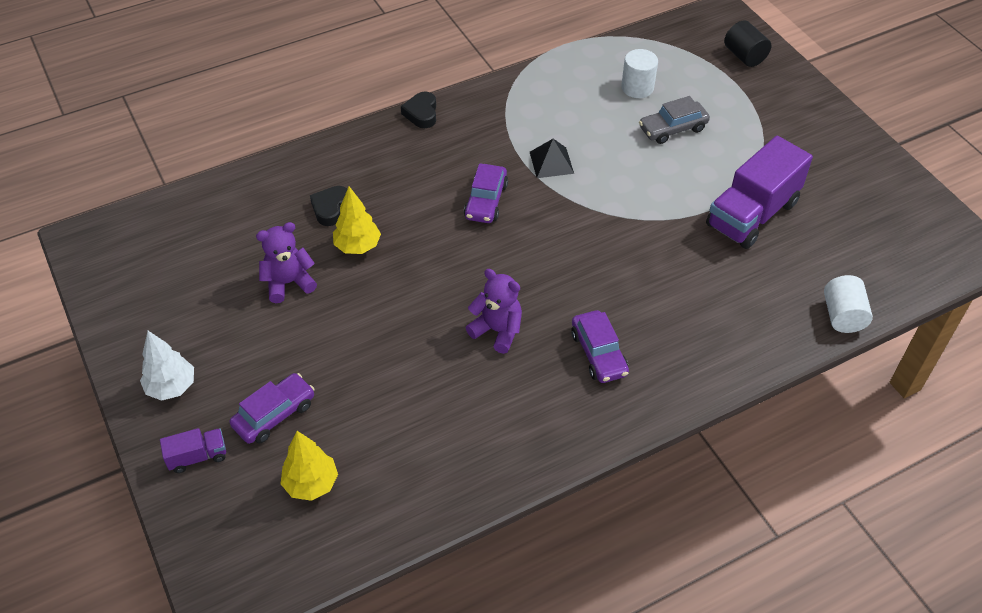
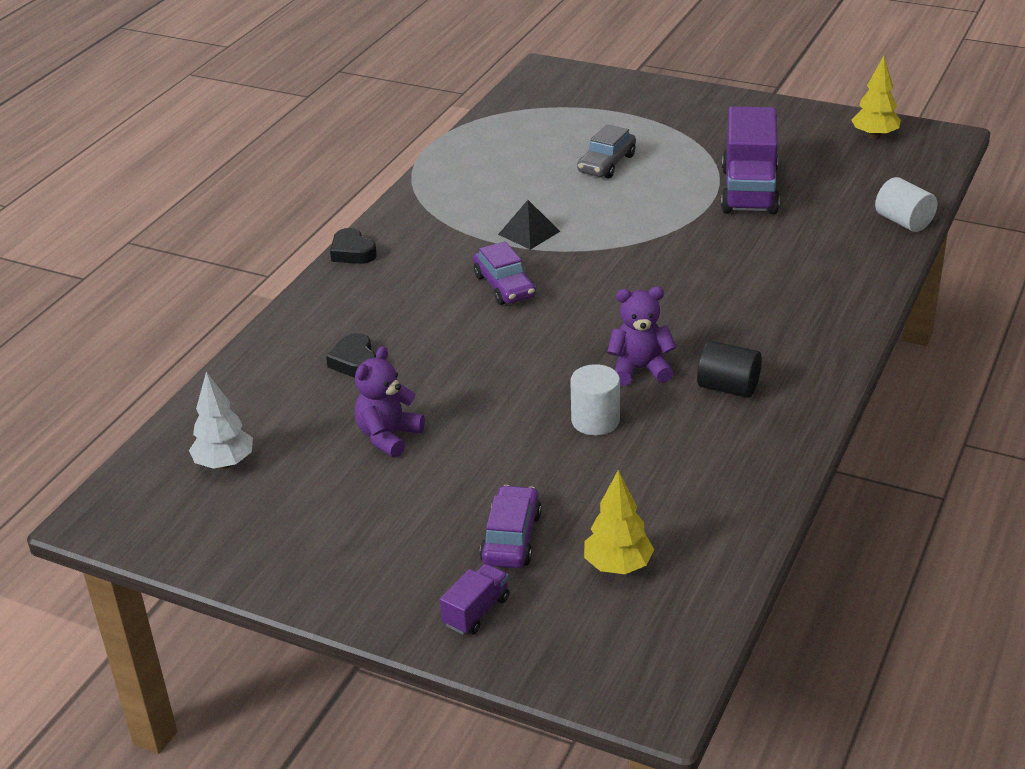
camera: 35 degrees left, 15 degrees down
(171, 387) = (373, 576): white tree -> white tree (224, 463)
(358, 246) = (422, 376): yellow tree -> yellow tree (874, 136)
(599, 353) = (748, 340): purple car -> none
(637, 88) = (537, 149): white cylinder -> white cylinder (595, 421)
(744, 56) = (602, 91): black cylinder -> black cylinder (728, 388)

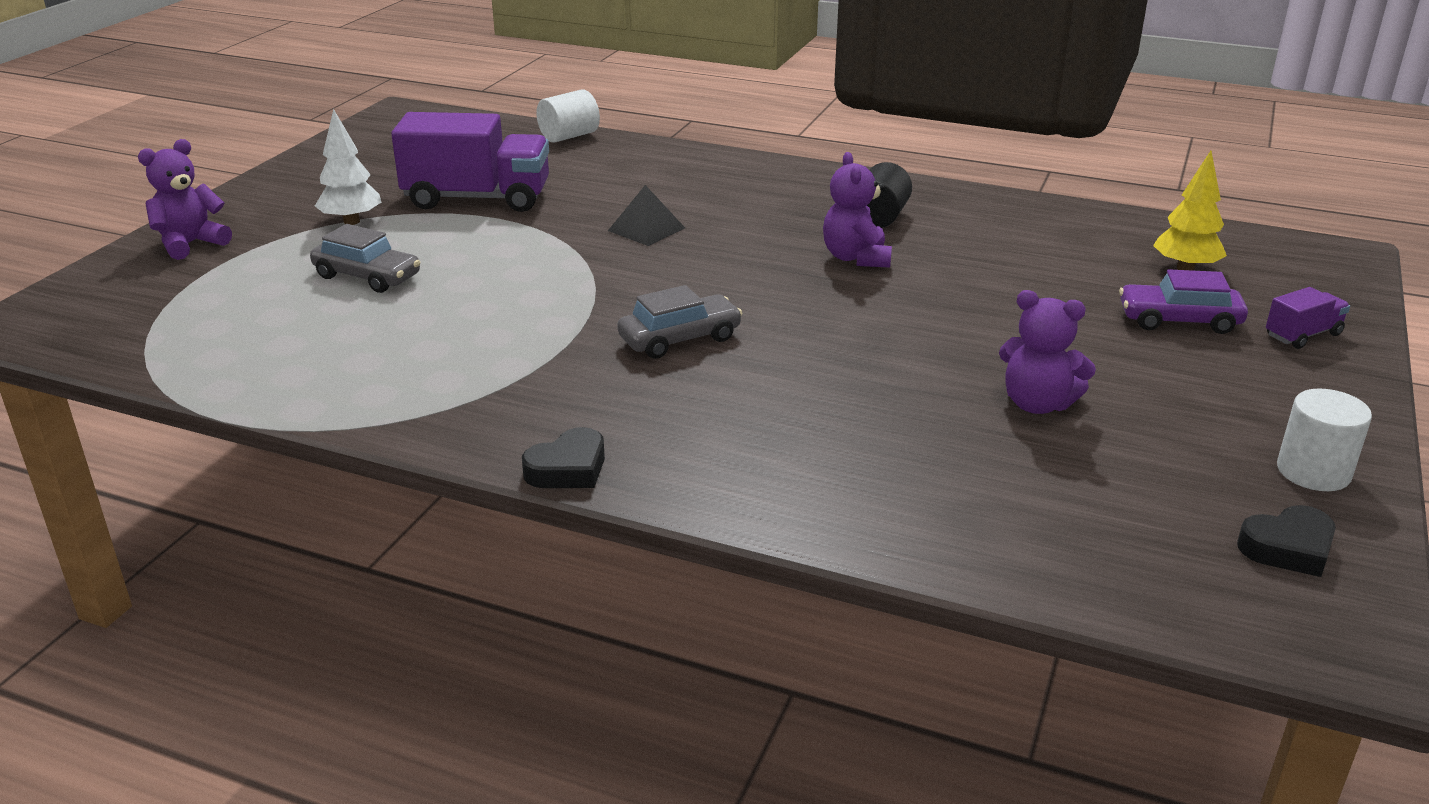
camera: 95 degrees left, 5 degrees down
(224, 463) = (1155, 533): white tree -> white tree (351, 221)
(355, 362) = (877, 442): black heart -> black heart (1288, 548)
(476, 611) = (1302, 335): purple truck -> purple truck turned 120 degrees clockwise
(504, 286) = (680, 339): purple car -> grey car
(529, 233) = (542, 326): black pyramid -> black pyramid (646, 229)
(595, 421) = (958, 280): white cylinder -> white cylinder (1313, 472)
(657, 98) = (190, 244): none -> purple teddy bear
(874, 136) = (378, 138): yellow tree -> none

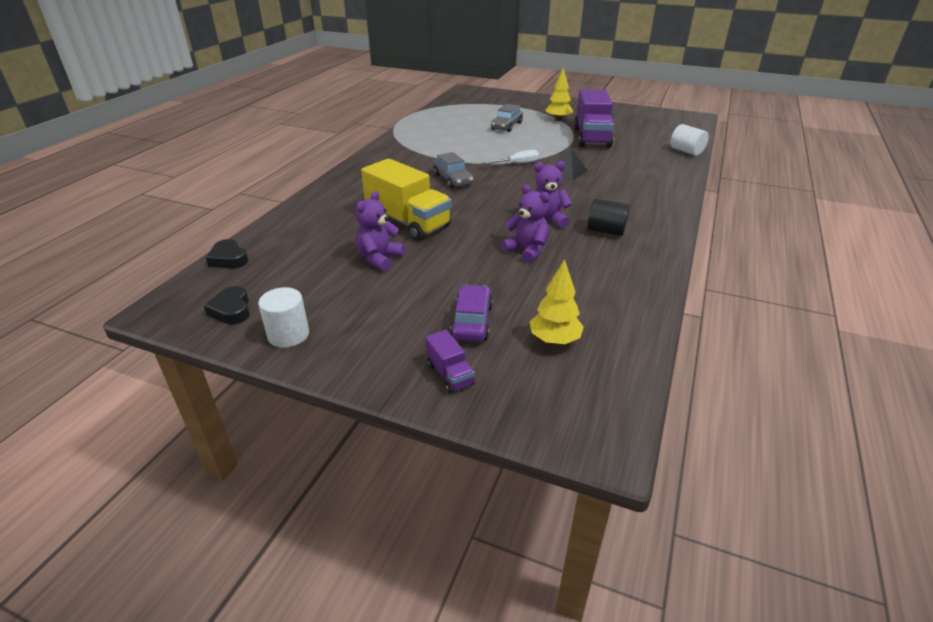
camera: 90 degrees right, 5 degrees up
(190, 244) = (530, 101): purple teddy bear -> purple teddy bear (527, 250)
(351, 221) = (558, 119): white tree -> yellow tree
(568, 469) = (357, 163): black heart -> black heart (229, 259)
(603, 272) = (517, 164): none -> white screwdriver
(887, 382) = (408, 222): none -> yellow truck

